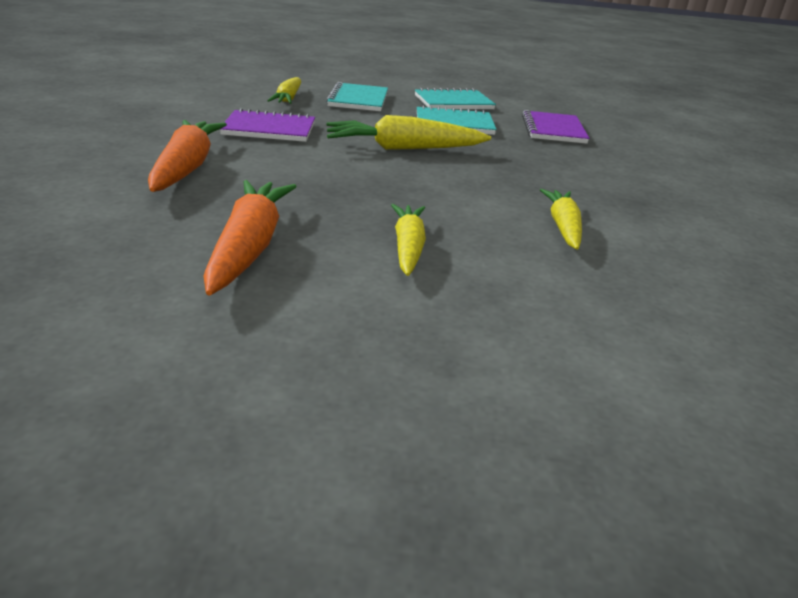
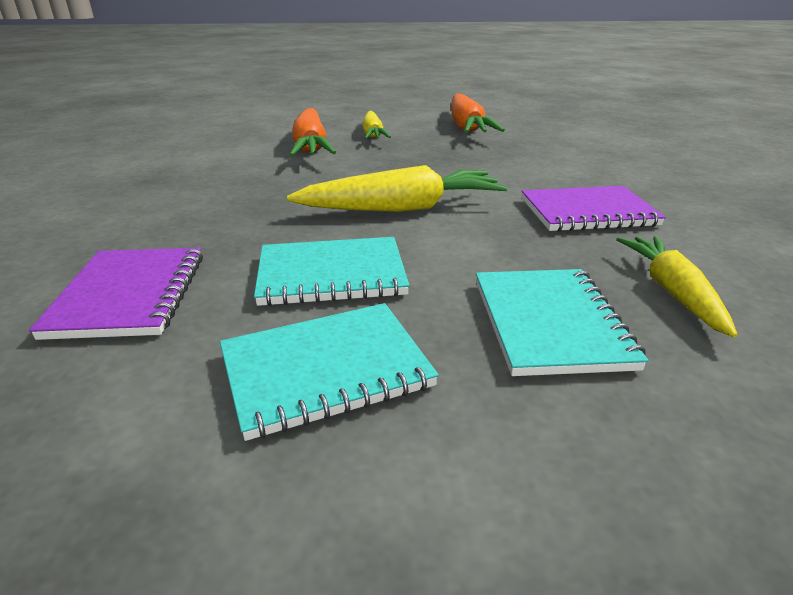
camera: 175 degrees right, 0 degrees up
(186, 167) = (583, 160): orange carrot -> orange carrot (311, 146)
(563, 227) = (253, 153): yellow carrot -> none

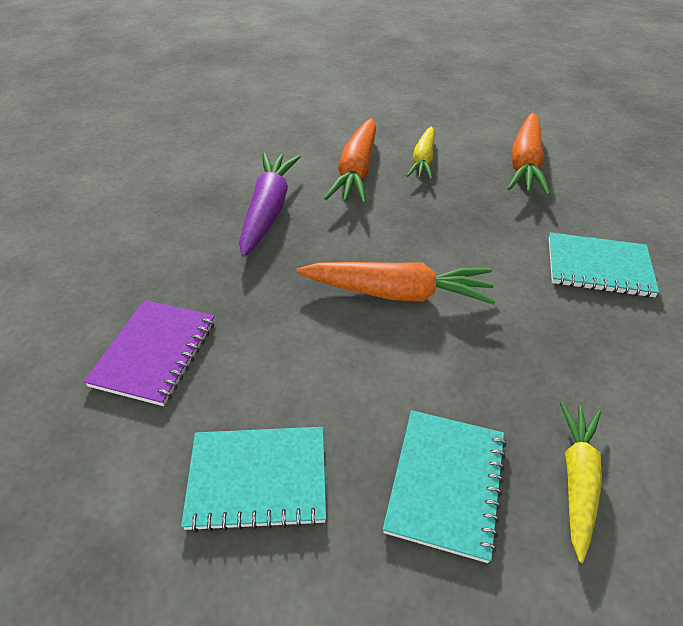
camera: 20 degrees right, 15 degrees up
(228, 178) = (268, 210): none -> purple carrot
(331, 275) = (302, 370): turquoise notebook -> turquoise notebook (598, 267)
(402, 208) = (397, 293): yellow carrot -> orange carrot
(588, 212) = (568, 343): purple notebook -> none

